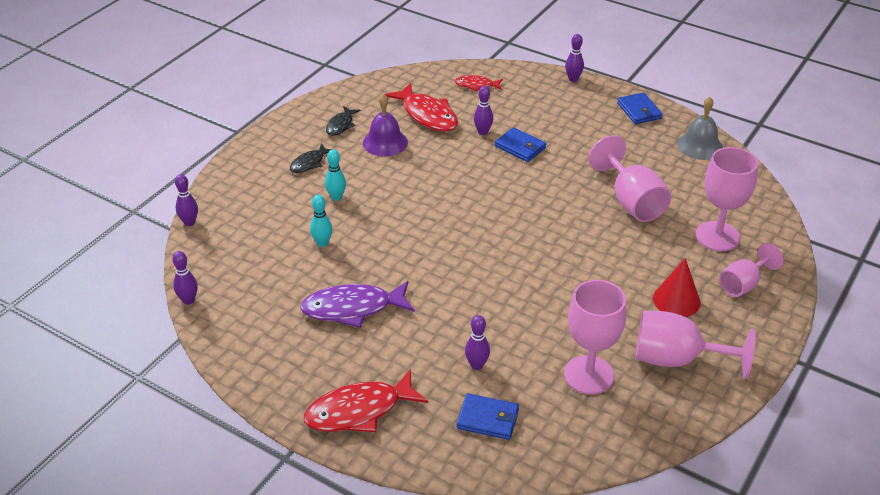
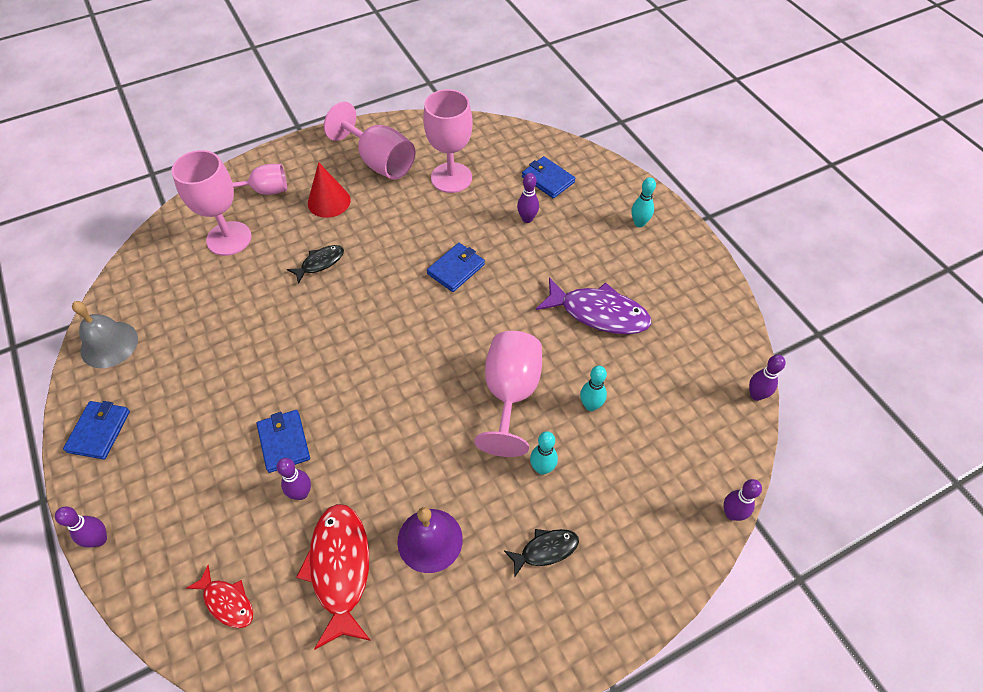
camera: 150 degrees left, 15 degrees up
(341, 125) = (465, 612): black fish -> black fish (320, 263)
(359, 411) = (639, 223): red fish -> turquoise bowling pin
(504, 292) = (456, 269): none -> blue wallet
(631, 201) = (254, 309): pink goblet -> pink goblet (510, 394)

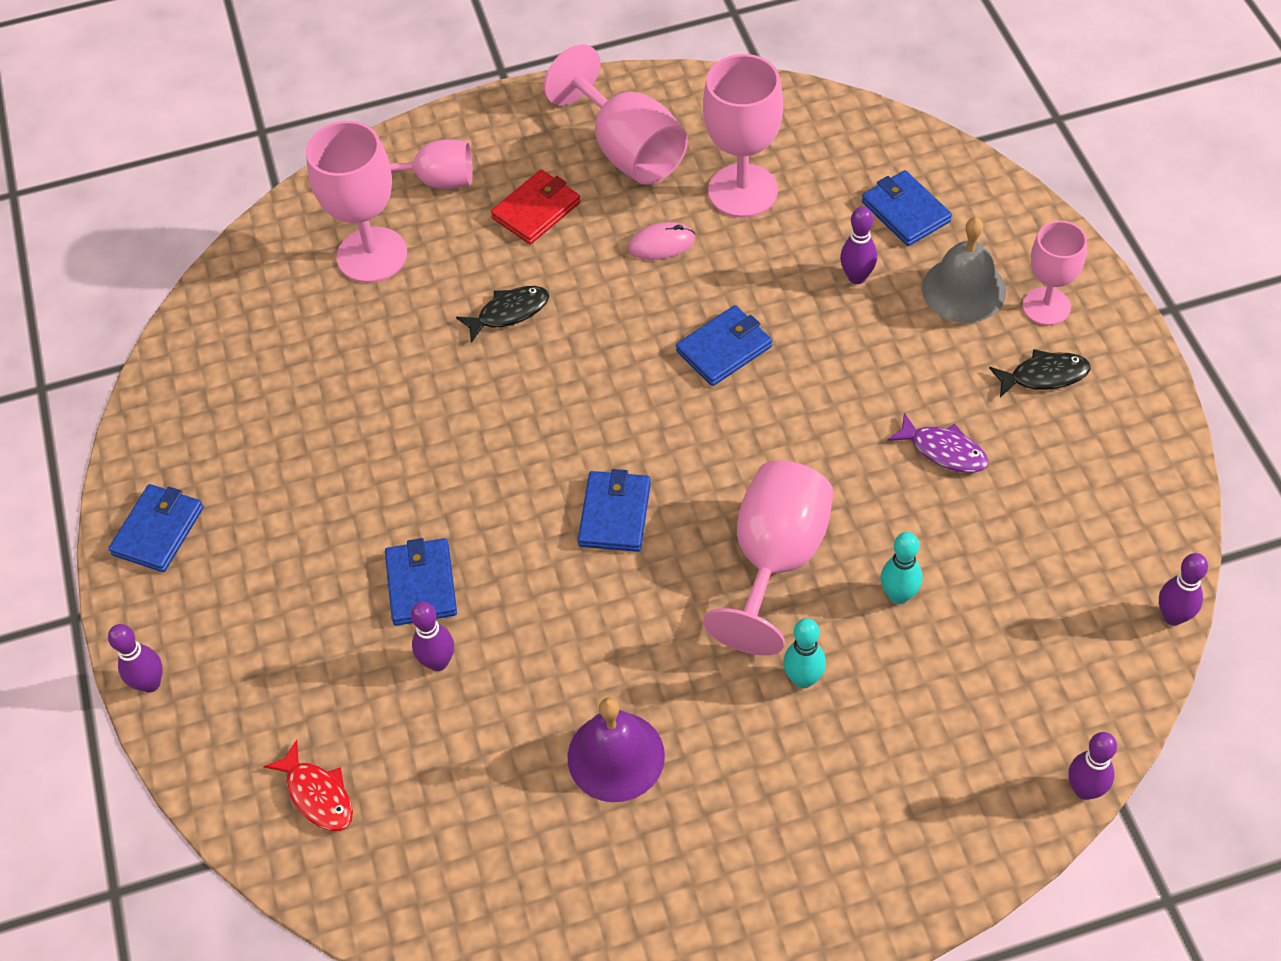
camera: 15 degrees right, 0 degrees up
(109, 344) = (180, 402): grey bell -> grey bell (963, 289)
(329, 201) = (536, 210): red cone -> red wallet
(340, 569) = (480, 775): red fish -> none
(404, 379) = (614, 514): none -> blue wallet
(408, 212) = (661, 244): none -> pink mouse
(545, 550) = (785, 797): black fish -> black fish (1044, 376)
(599, 313) = (943, 451): purple fish -> purple fish, size x0.55
(639, 223) = (1046, 306): turquoise bowling pin -> pink goblet

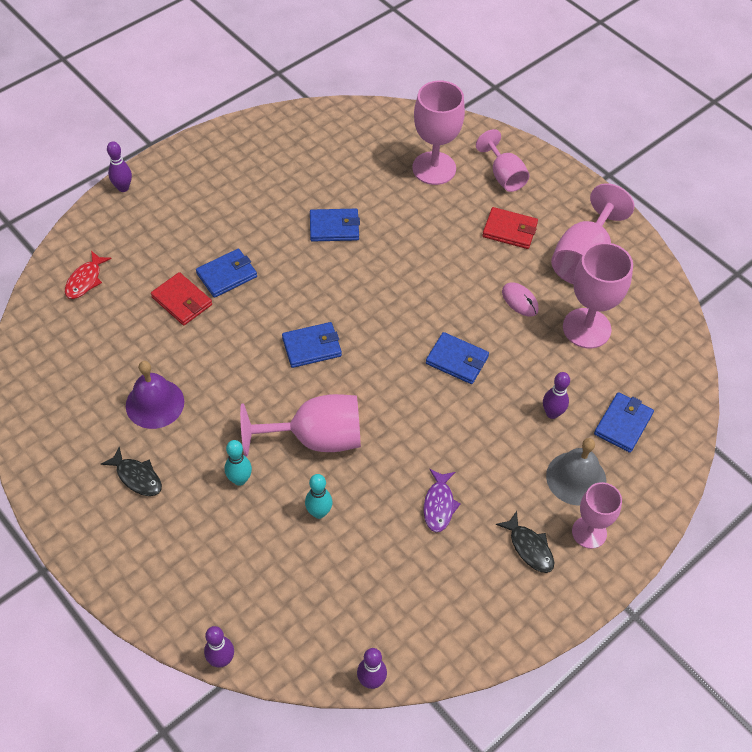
camera: 60 degrees right, 0 degrees up
(158, 531) = (212, 153): blue wallet -> blue wallet (334, 227)
(438, 662) = (182, 301): purple bowling pin -> red wallet
(509, 313) = (427, 245): black fish -> black fish (137, 477)

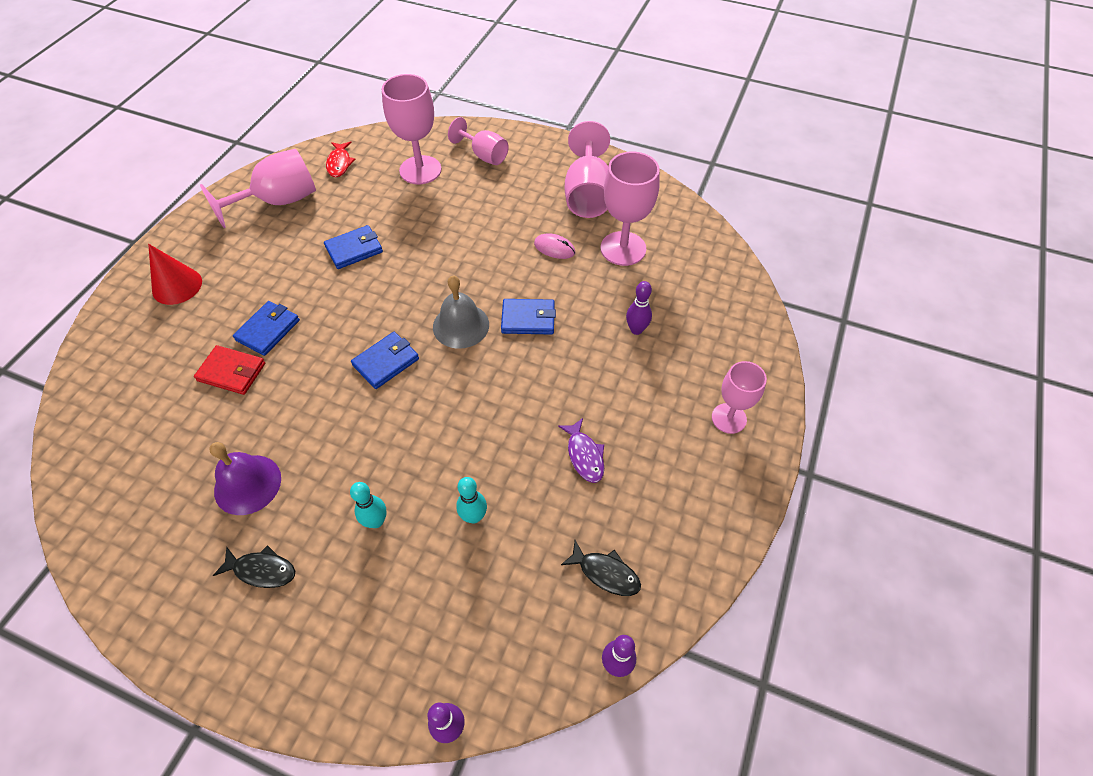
camera: 25 degrees left, 0 degrees up
(85, 280) = (115, 393): red fish -> red fish (339, 163)
(123, 188) = (121, 290): purple bowling pin -> none
(169, 202) = (177, 286): none -> red cone
(315, 438) = (433, 445): pink goblet -> pink goblet (278, 201)
(509, 230) = (513, 195): red wallet -> none
(529, 547) = (687, 456): black fish -> black fish (605, 573)
(576, 478) = (689, 376): grey bell -> grey bell (461, 325)
(623, 424) = (699, 313): blue wallet -> none

